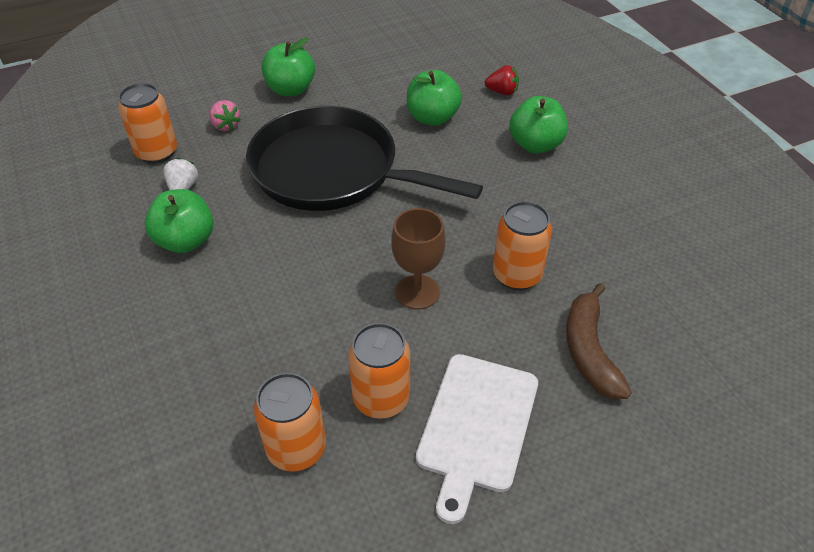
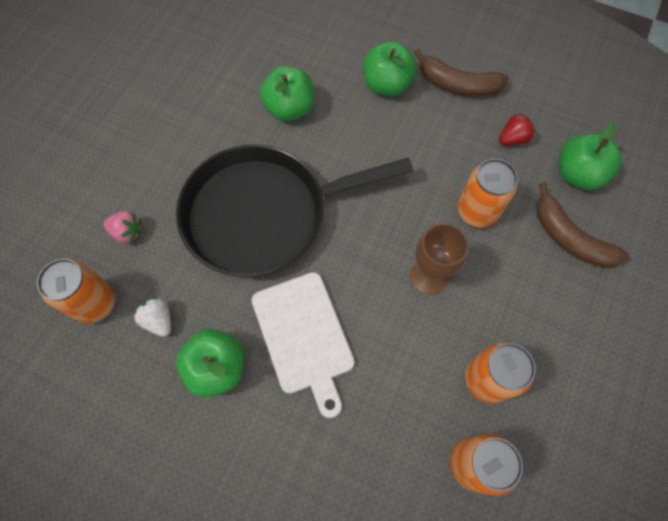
camera: 40 degrees left, 20 degrees up
(290, 89) = (145, 156): green apple -> green apple (577, 174)
(476, 426) = (558, 349): white cutting board -> white cutting board (304, 336)
(502, 92) = (317, 48): red strawberry -> red strawberry (512, 139)
(604, 178) = (457, 84): none -> brown banana

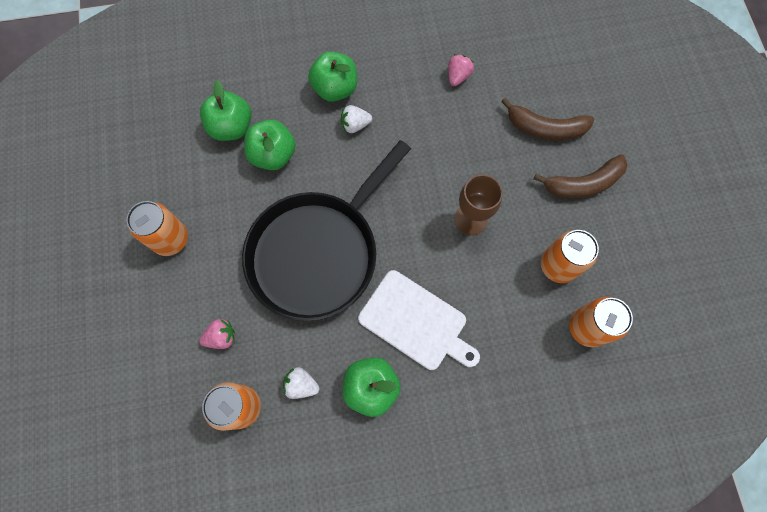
camera: 35 degrees left, 5 degrees up
(381, 126) = (355, 125): none -> white strawberry
(457, 84) = (388, 56): brown banana -> brown banana (583, 184)
(476, 211) = (470, 149): orange can -> orange can (171, 239)
(512, 139) = (458, 76): red strawberry -> pink strawberry
(577, 174) = (520, 76): green apple -> green apple (231, 127)

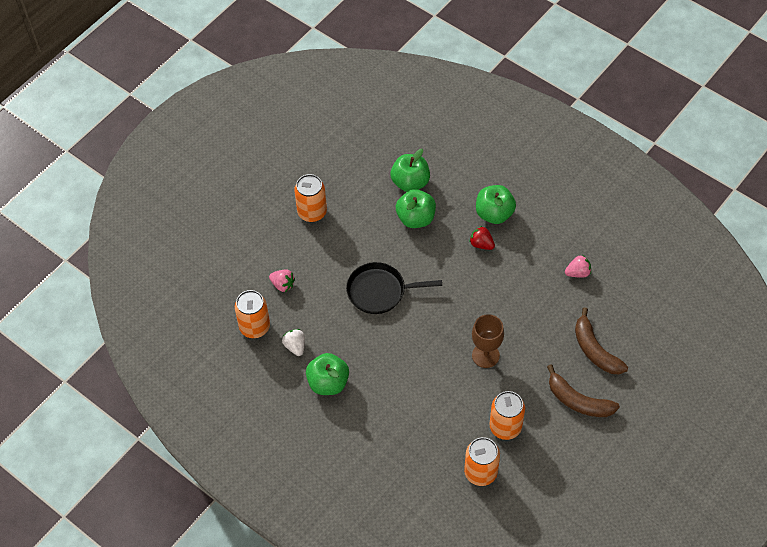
camera: 50 degrees right, 15 degrees down
(317, 253) = (379, 291): black pan -> black pan, size x0.57
(355, 125) = (481, 244): white strawberry -> red strawberry
(416, 322) = (389, 376): white cutting board -> none

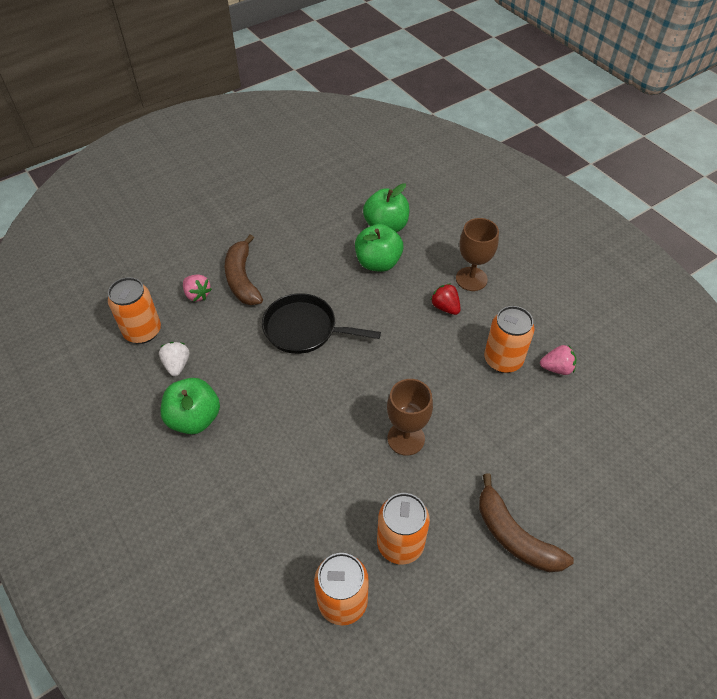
camera: 15 degrees right, 5 degrees down
(312, 212) = (266, 231): orange can -> orange can (503, 360)
(494, 214) = (471, 279): green apple -> brown goblet
(595, 350) = (556, 471): brown banana -> brown banana (242, 279)

